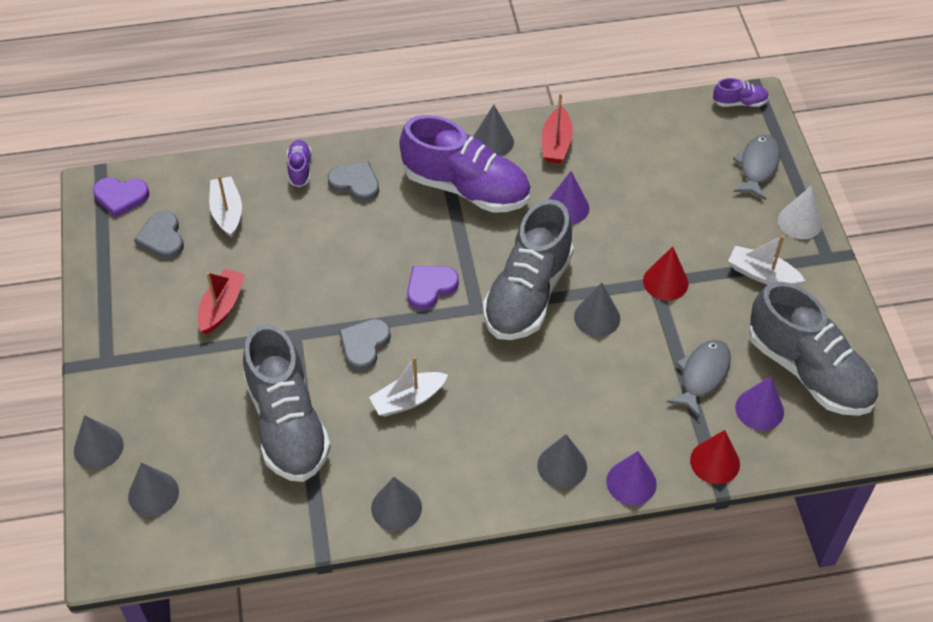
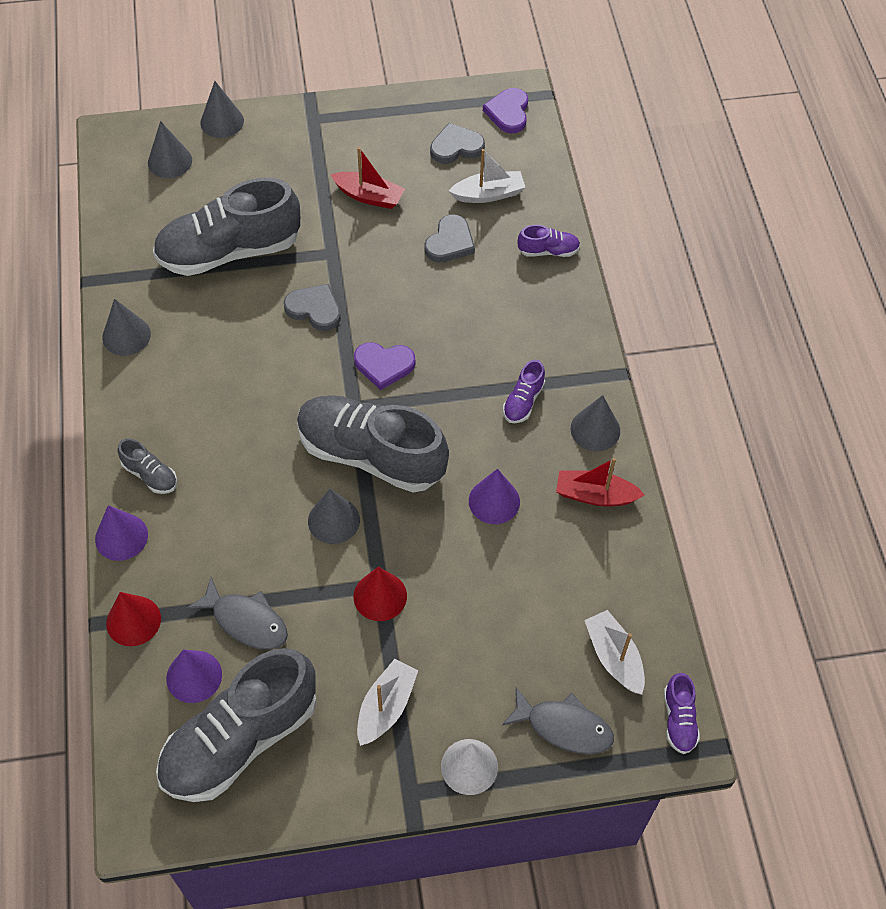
camera: 90 degrees right, 5 degrees up
(355, 183) = (529, 299): grey heart -> grey heart (450, 242)
(408, 400) = (245, 345): white boat -> white boat (614, 657)
(430, 287) = (384, 365): purple heart -> purple heart turned 135 degrees clockwise
(466, 188) = (523, 401): purple shoe -> purple shoe, size x0.42
(562, 466) = (150, 475): grey cone -> grey shoe

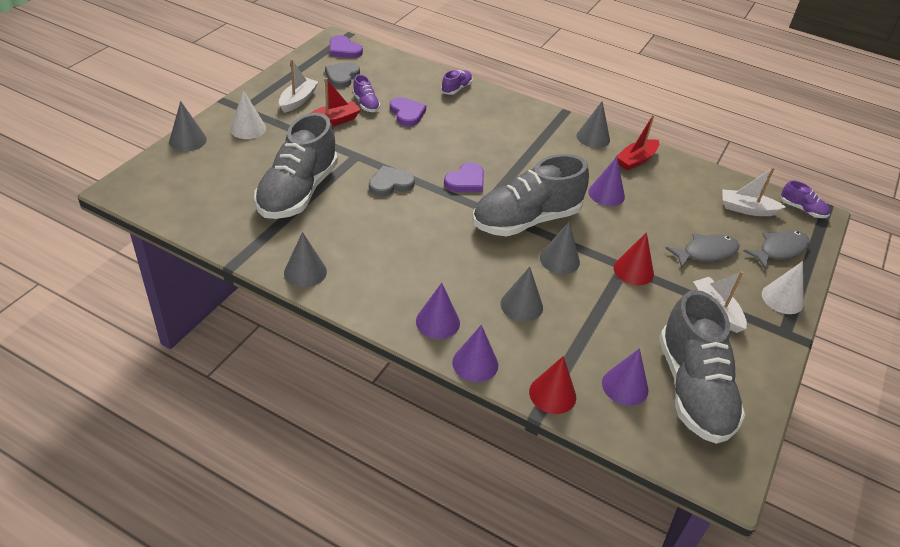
camera: 55 degrees left, 15 degrees down
(150, 475) = (437, 322): grey shoe -> purple cone
(170, 161) = (185, 177): grey cone -> grey cone (521, 305)
(246, 621) = (601, 338): grey fish -> grey fish (706, 252)
(285, 146) = (248, 128): none -> white cone
(450, 242) = (407, 113): grey heart -> purple heart
(488, 194) = (391, 85): white boat -> white boat (298, 100)
(523, 401) = (548, 149): purple shoe -> purple shoe (366, 104)

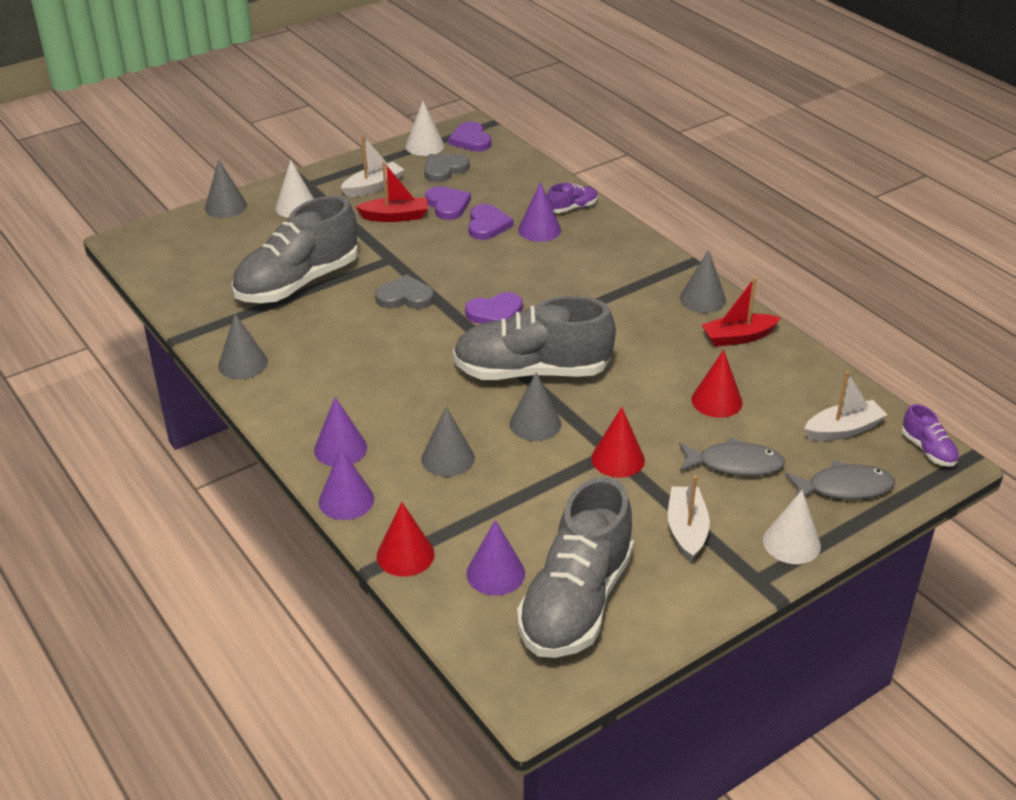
camera: 30 degrees right, 5 degrees down
(312, 60) = (424, 146): none -> white cone
(366, 104) = (447, 205): purple shoe -> purple heart
(606, 194) = (660, 367): purple cone -> purple cone (539, 230)
(659, 209) = (716, 401): none -> red cone
(747, 209) = (843, 430): white boat -> white boat turned 120 degrees clockwise

